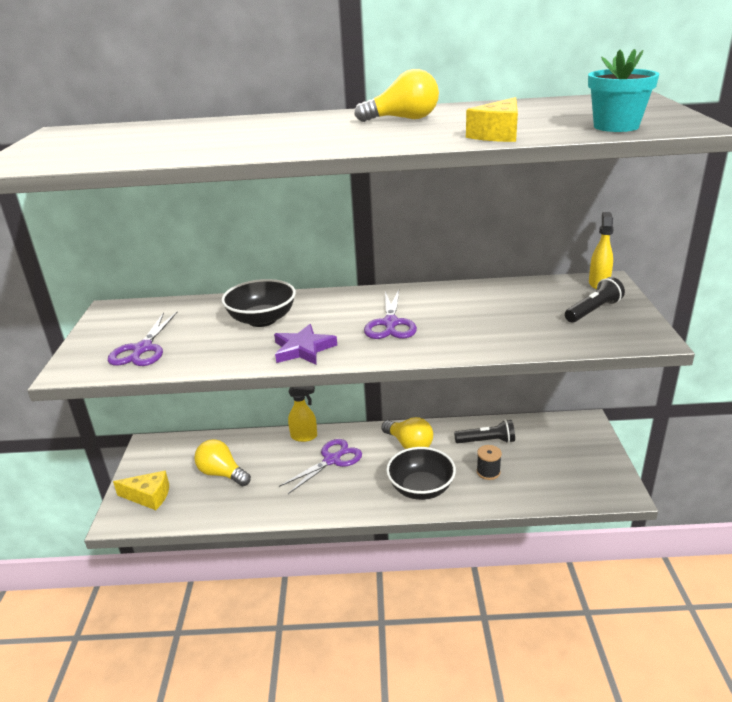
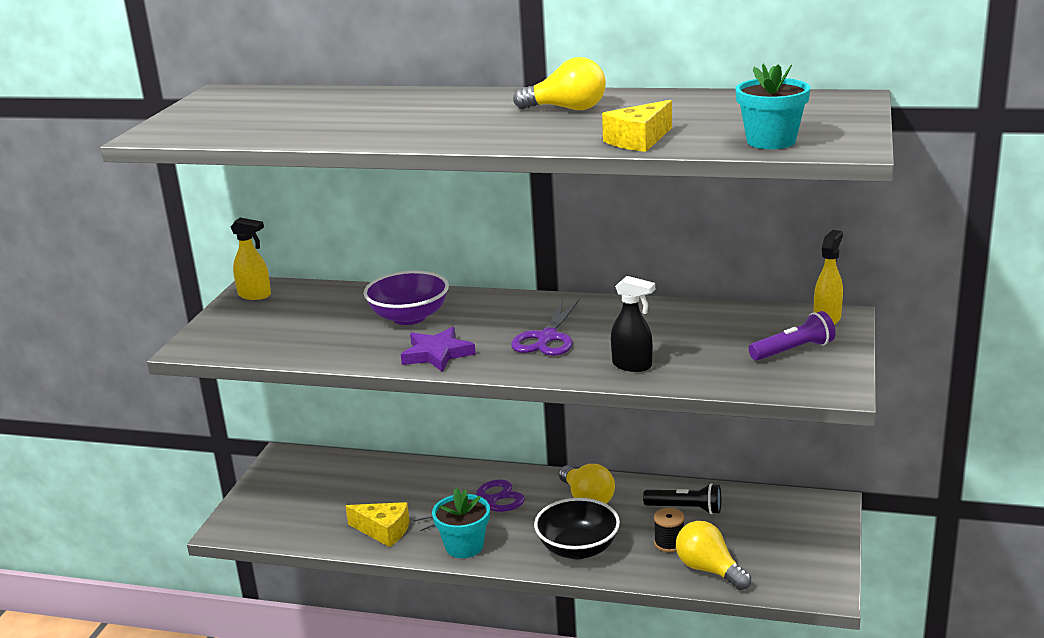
camera: 15 degrees right, 5 degrees down
(142, 349) = (271, 334): purple scissors -> none
(149, 496) = (266, 510): yellow cheese -> yellow cheese (383, 531)
(222, 474) = (354, 499): yellow light bulb -> yellow light bulb (709, 570)
(262, 320) = (409, 317): black bowl -> purple bowl
(304, 436) = (464, 472): yellow spray bottle -> yellow spray bottle (255, 295)
(329, 502) = (464, 546): none -> turquoise flower pot
(476, 339) = (632, 366): none -> black spray bottle
(593, 311) = (793, 350): black flashlight -> purple flashlight

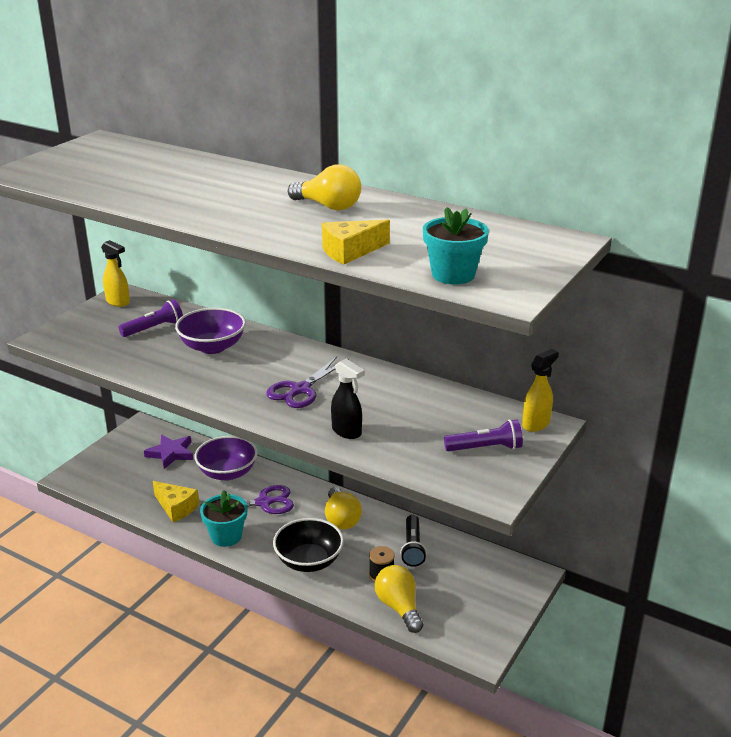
camera: 15 degrees right, 5 degrees up
(322, 313) = (154, 328): none -> purple flashlight
(422, 482) = (227, 473): none -> purple bowl
(437, 354) = (209, 385): purple star -> purple star (171, 453)
(686, 509) = (412, 548): black flashlight -> black flashlight turned 60 degrees clockwise

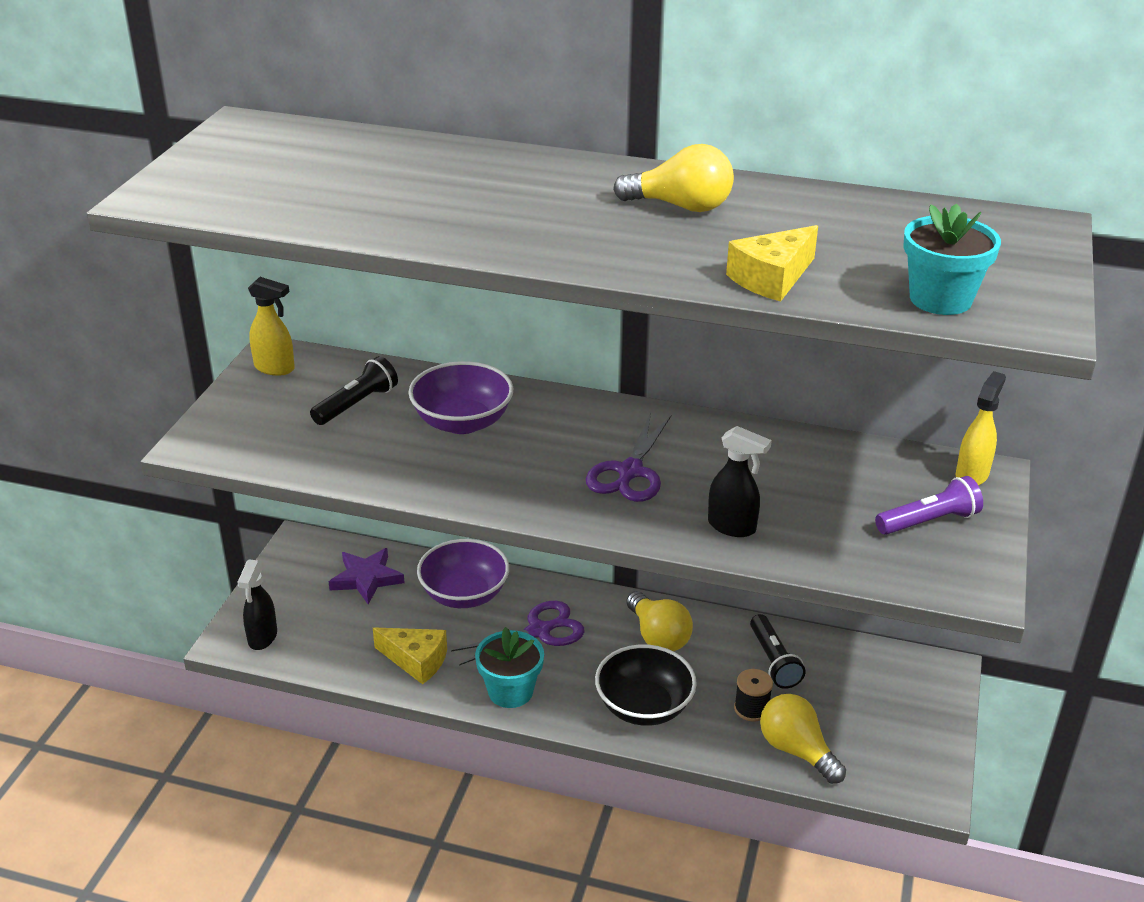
camera: 15 degrees left, 5 degrees up
(89, 478) = (262, 637): none -> black spray bottle
(154, 328) = (356, 404): purple flashlight -> black flashlight

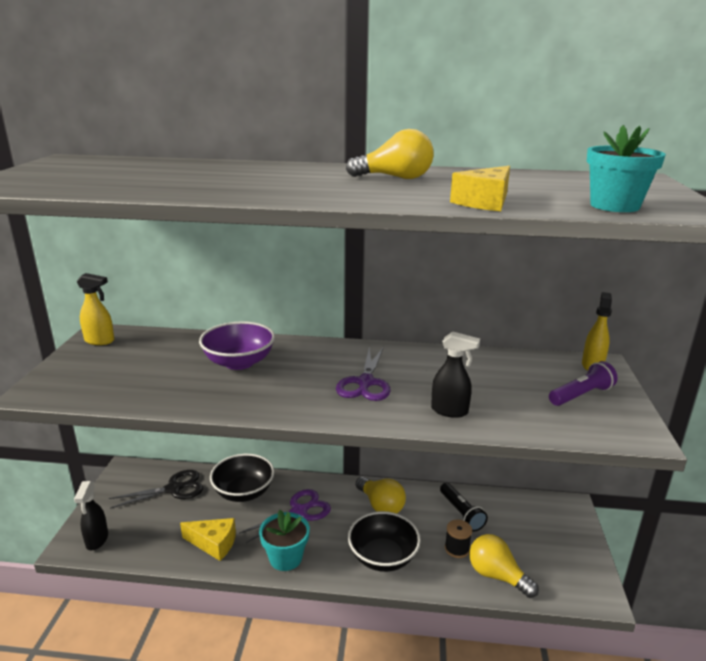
camera: 10 degrees left, 10 degrees down
(356, 404) = (160, 358): black flashlight -> none
(366, 578) = (173, 489): purple star -> black scissors
(464, 594) = (243, 492): purple bowl -> black bowl

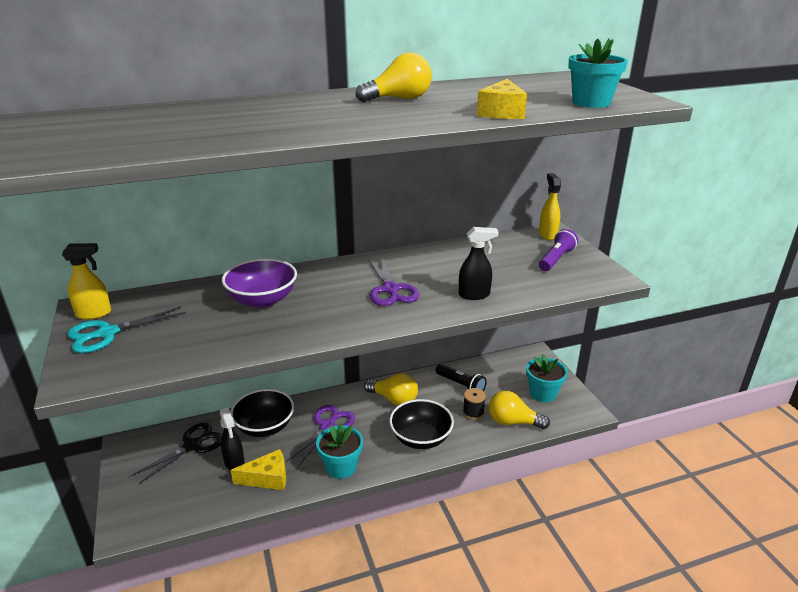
camera: 25 degrees left, 5 degrees up
(93, 360) = (107, 333): none -> turquoise scissors
(97, 540) = (146, 516): black spray bottle -> black spray bottle (234, 463)
(553, 554) = (543, 393): none -> turquoise flower pot

